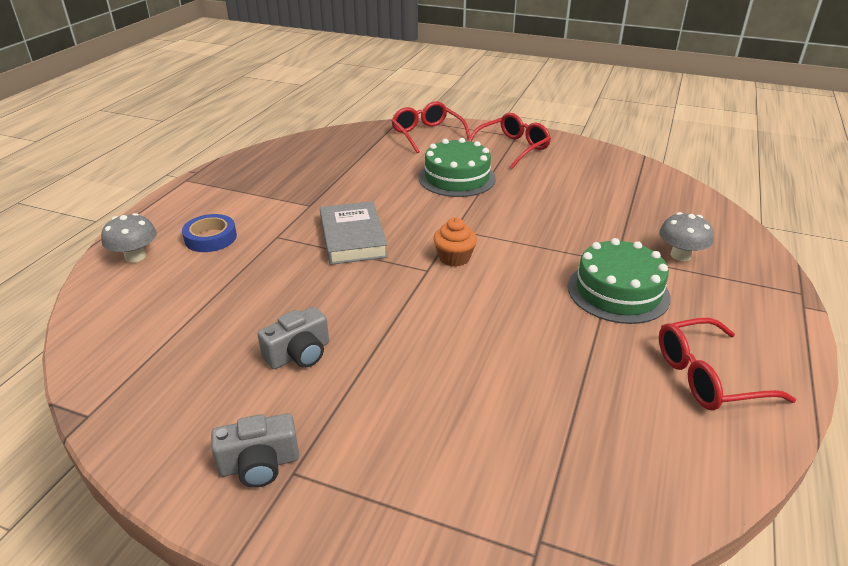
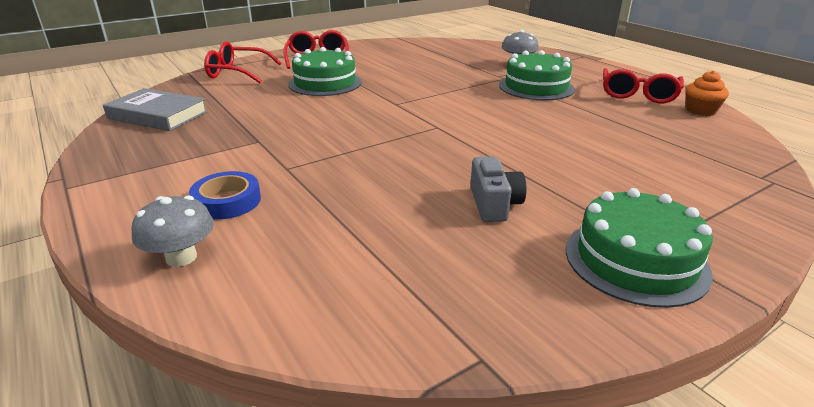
camera: 55 degrees left, 5 degrees down
(259, 464) = (635, 260): grey camera -> green cake
(353, 238) = (347, 138): grey book -> grey book (158, 115)
(454, 258) = (434, 114): orange cupcake -> orange cupcake (700, 111)

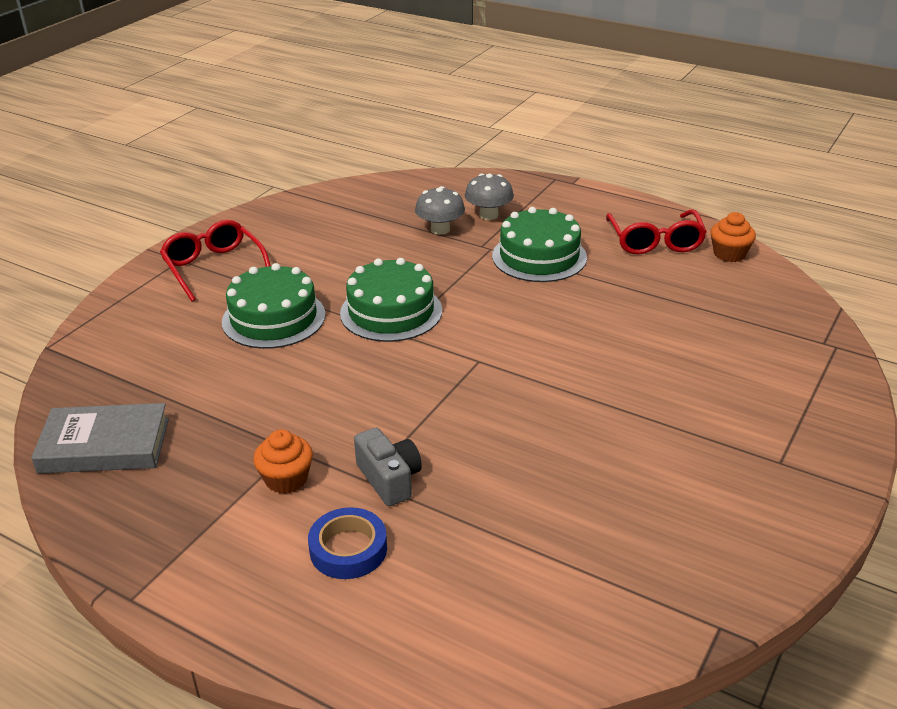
camera: 25 degrees left, 5 degrees up
(181, 257) = (377, 634): grey mushroom -> grey mushroom (440, 229)
(236, 155) = (286, 479): none -> orange cupcake
(237, 73) = (125, 329): red glasses -> none
(494, 204) = (618, 458): grey camera -> grey camera (389, 479)
(635, 260) = (774, 483): green cake -> green cake (391, 312)

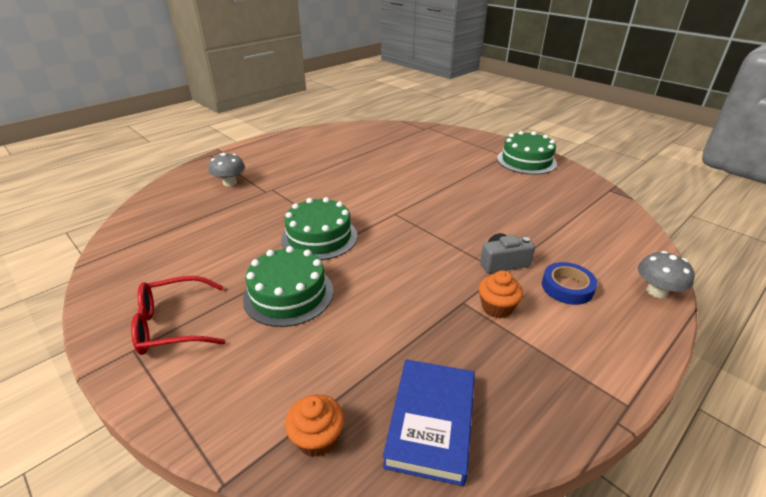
camera: 75 degrees left, 0 degrees up
(104, 445) = (431, 422): grey book -> blue book
(440, 229) = (229, 202): grey mushroom -> grey mushroom (656, 291)
(539, 256) = (296, 176): green cake -> green cake (526, 161)
(655, 242) = (311, 143): red glasses -> none
(729, 254) = (339, 130): orange cupcake -> orange cupcake (317, 438)

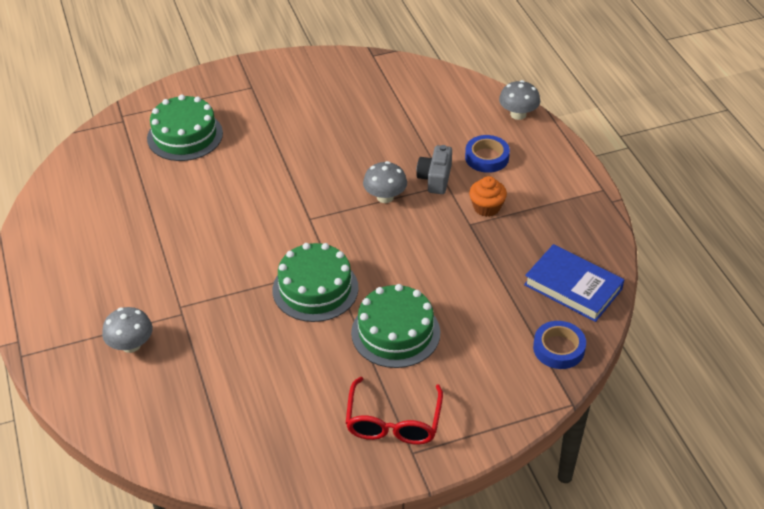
camera: 65 degrees left, 10 degrees up
(317, 438) = (558, 348): orange cupcake -> blue tape
(452, 241) = (385, 197): none -> grey mushroom
(526, 161) = (275, 78): green cake -> green cake (185, 135)

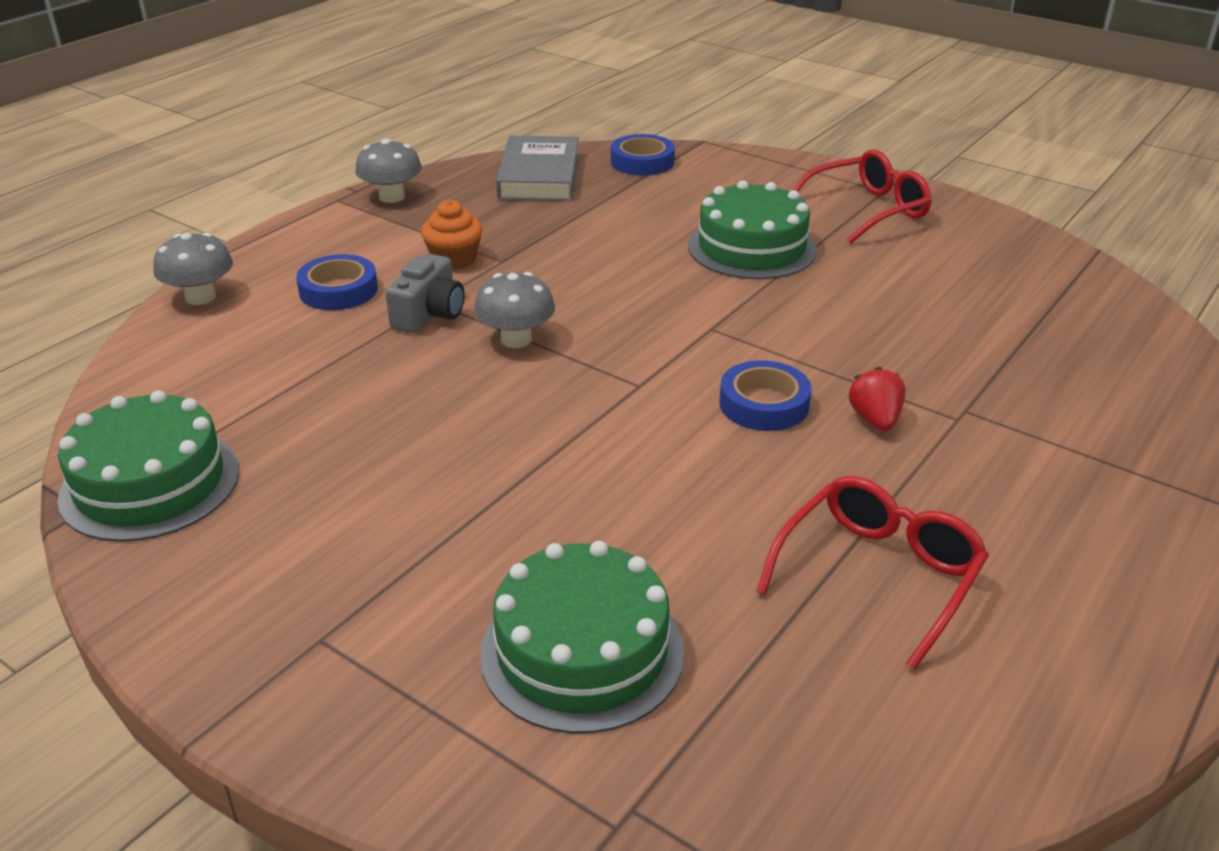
camera: 125 degrees left, 10 degrees down
(131, 345) = (1079, 425): grey mushroom -> grey mushroom (392, 197)
(134, 220) = (878, 575): none -> red glasses
(208, 278) = (875, 420): none -> red strawberry
(256, 250) = (764, 404): none -> blue tape
(315, 289) = (764, 324): green cake -> green cake (150, 483)
(435, 178) = (429, 314): grey camera -> grey camera turned 45 degrees counterclockwise
(573, 287) = (539, 176): blue book -> grey book

